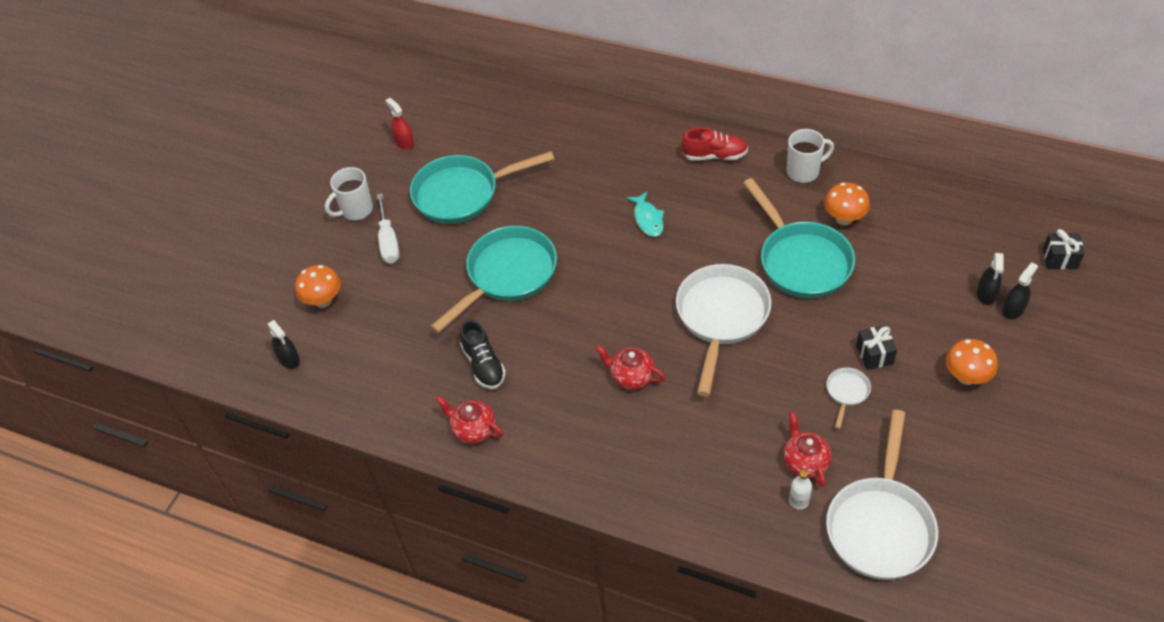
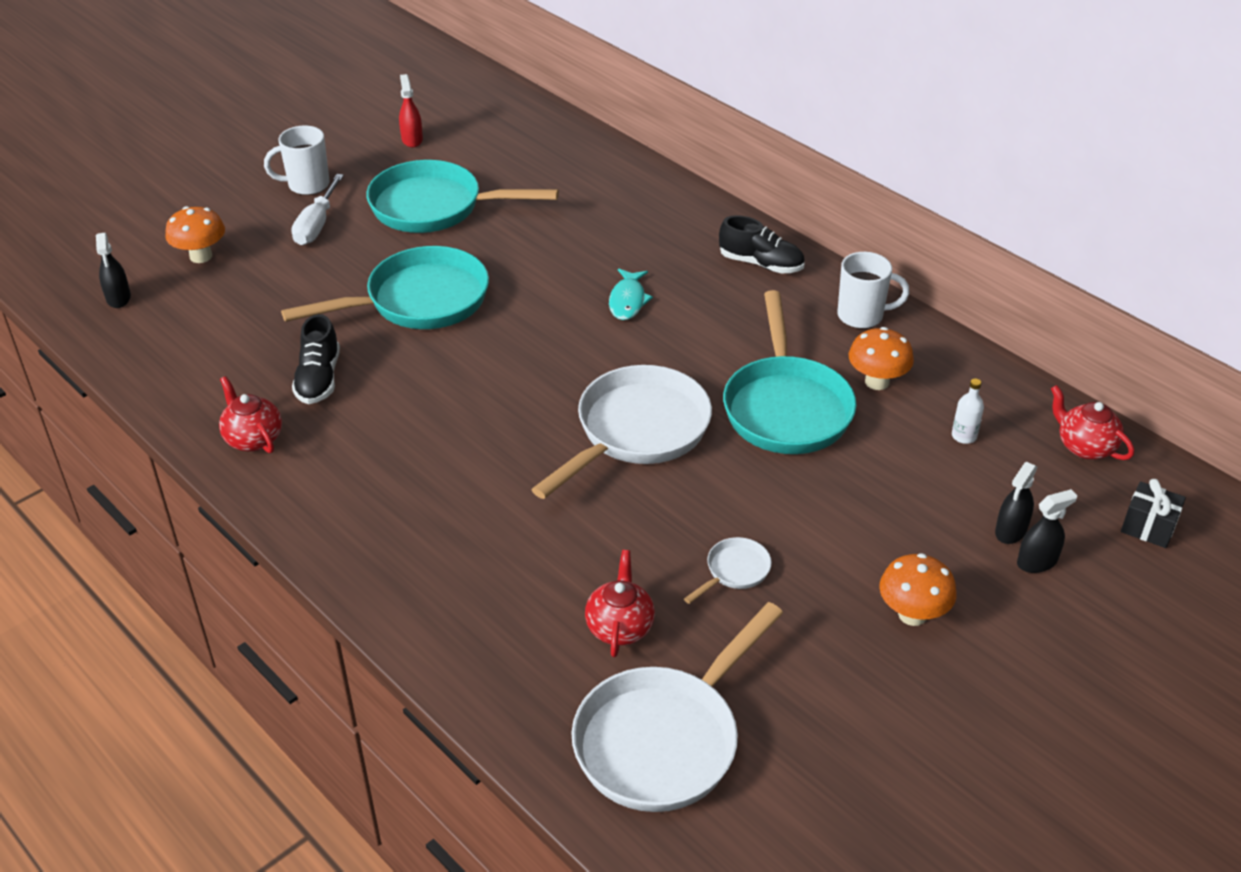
camera: 20 degrees right, 10 degrees down
(631, 377) = (478, 453): red teapot -> red teapot (1084, 446)
(714, 155) = (761, 264): red shoe -> black shoe
(798, 501) = (578, 667): white bottle -> white bottle (964, 436)
(874, 354) = (804, 543): black gift -> none

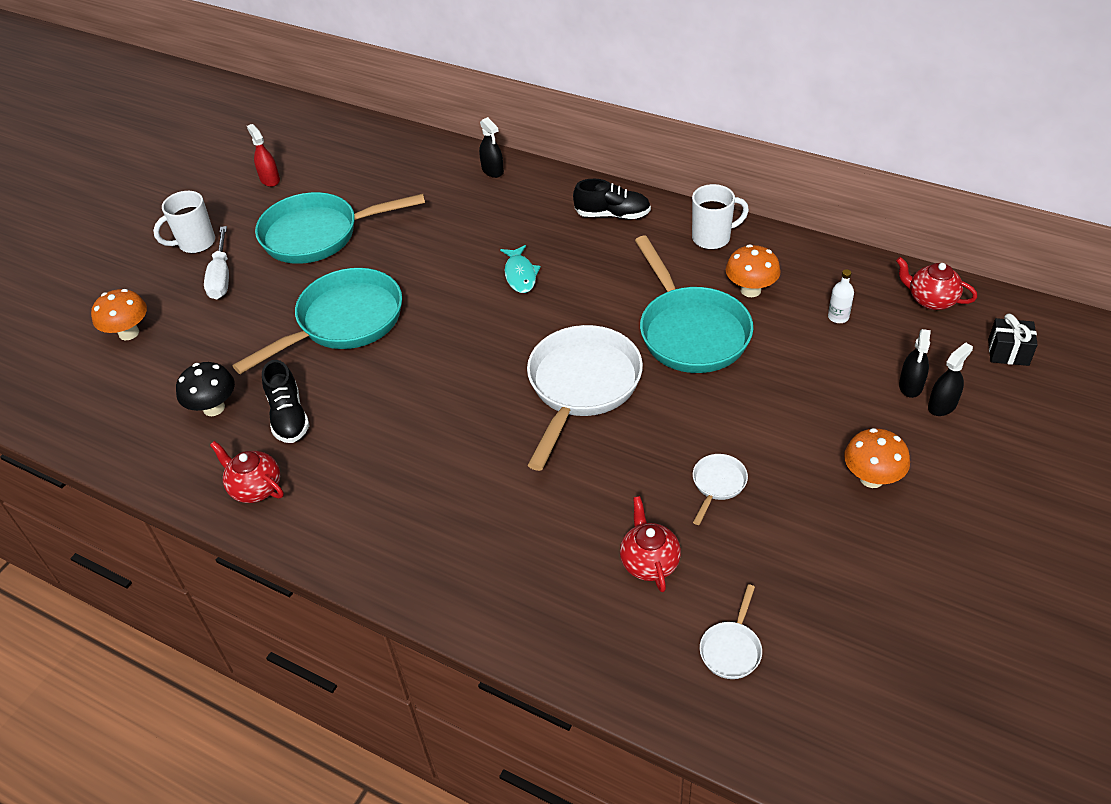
camera: 15 degrees left, 5 degrees up
(118, 298) = (69, 392): black spray bottle -> black spray bottle (492, 170)
(249, 350) = (214, 408): none -> black mushroom
(664, 739) = (731, 649): white pan -> white pan, size x0.44

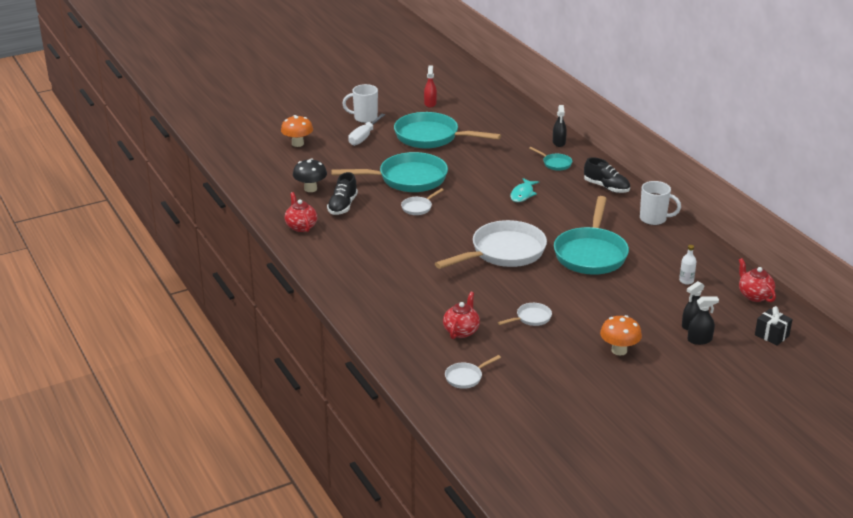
camera: 30 degrees right, 15 degrees down
(400, 365) = (418, 207): none -> white pan
(517, 206) = (555, 164): none -> turquoise pan
(750, 290) = (648, 250): orange mushroom -> none

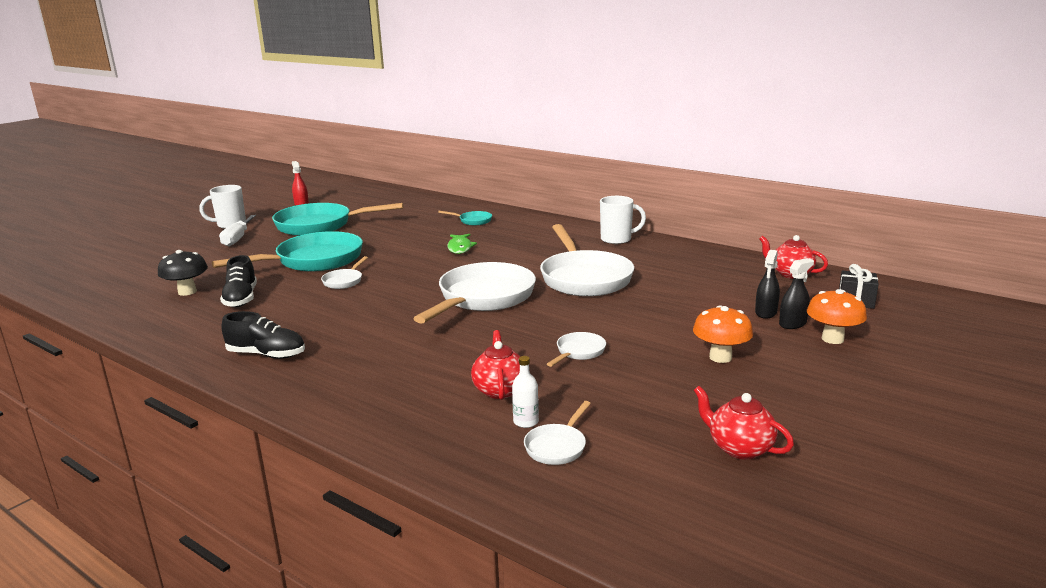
camera: 25 degrees left, 10 degrees down
(297, 144) = (152, 257): orange mushroom -> orange mushroom (832, 339)
(301, 226) = (189, 330): red teapot -> red teapot (739, 448)
(522, 194) = (460, 248): turquoise fish -> green fish
(559, 142) = (462, 207): black spray bottle -> none
(591, 254) = (584, 278): turquoise pan -> white pan
(606, 187) = (543, 227): black shoe -> black shoe (266, 355)
(686, 281) = (709, 277): white bottle -> white bottle (526, 422)

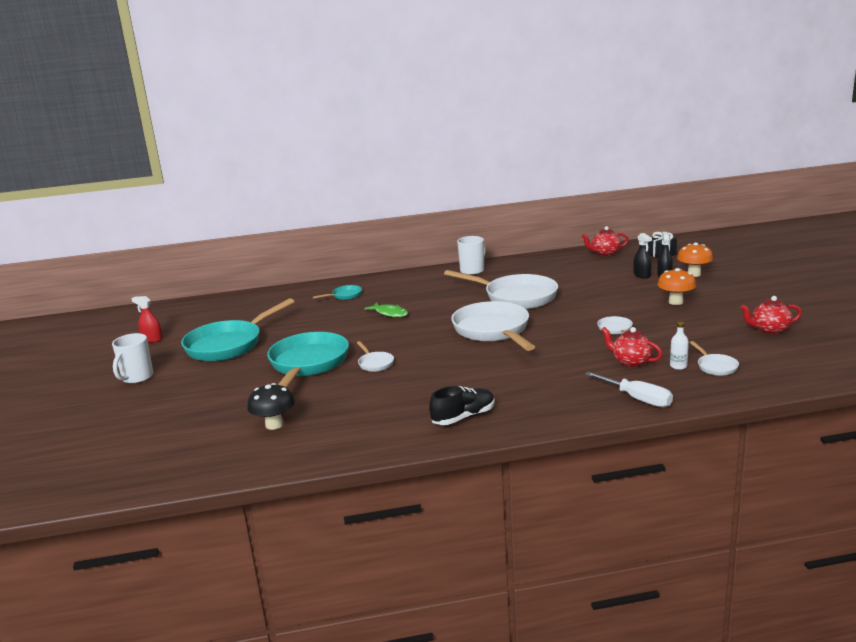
camera: 45 degrees left, 0 degrees up
(238, 238) = (183, 382): white screwdriver -> white screwdriver (637, 399)
(241, 299) = (335, 406): black shoe -> none

